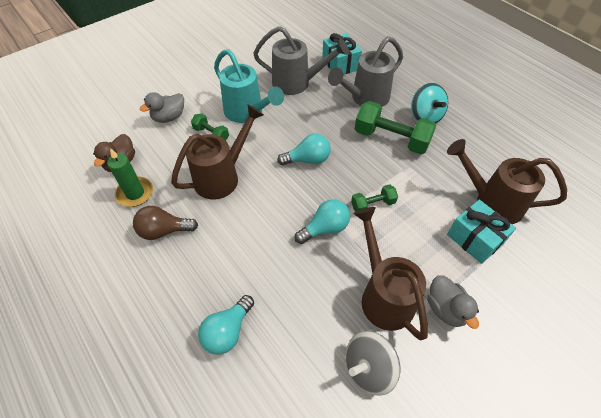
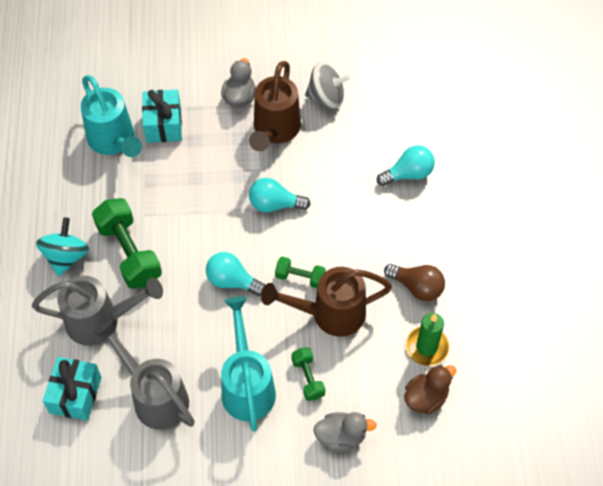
camera: 145 degrees left, 5 degrees up
(373, 204) = (215, 200): green dumbbell -> green dumbbell (300, 277)
(492, 202) = (114, 141): brown watering can -> turquoise watering can

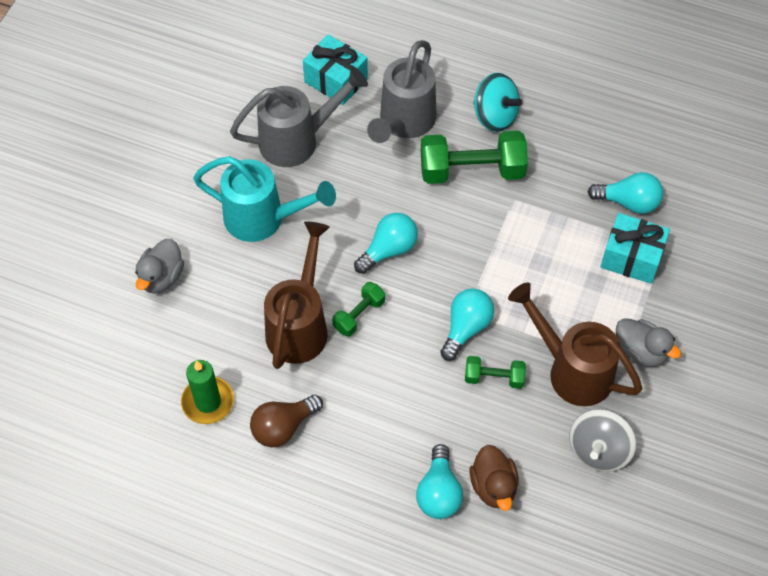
camera: 115 degrees right, 0 degrees up
(114, 141) = (628, 202): turquoise watering can -> turquoise light bulb
(308, 378) = (240, 274): green dumbbell -> green dumbbell (494, 378)
(426, 398) = (153, 373): brown duck -> brown duck (493, 486)

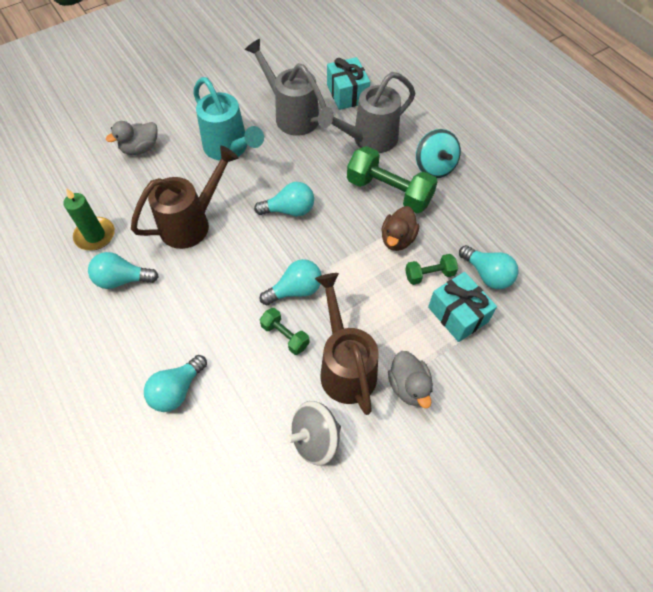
camera: 35 degrees right, 0 degrees up
(283, 427) = (122, 279): brown light bulb -> turquoise light bulb
(297, 140) = (292, 115): grey watering can -> grey watering can turned 150 degrees counterclockwise
(359, 315) = (233, 239): green dumbbell -> green dumbbell (429, 275)
(493, 486) = (217, 412): brown duck -> brown duck (397, 239)

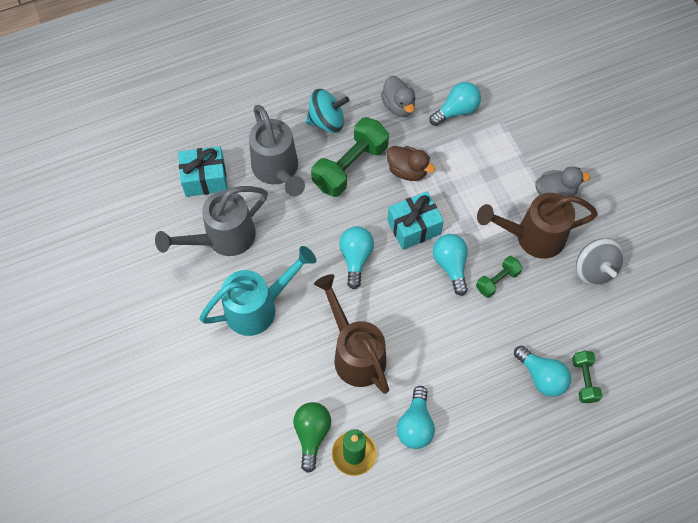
camera: 80 degrees left, 5 degrees up
(113, 203) = (312, 434): none -> green light bulb
(140, 148) = (236, 404): grey duck -> grey duck (398, 106)
(429, 275) = (450, 154): green dumbbell -> green dumbbell (584, 380)
(458, 314) = (493, 142): turquoise gift -> turquoise gift (414, 227)

